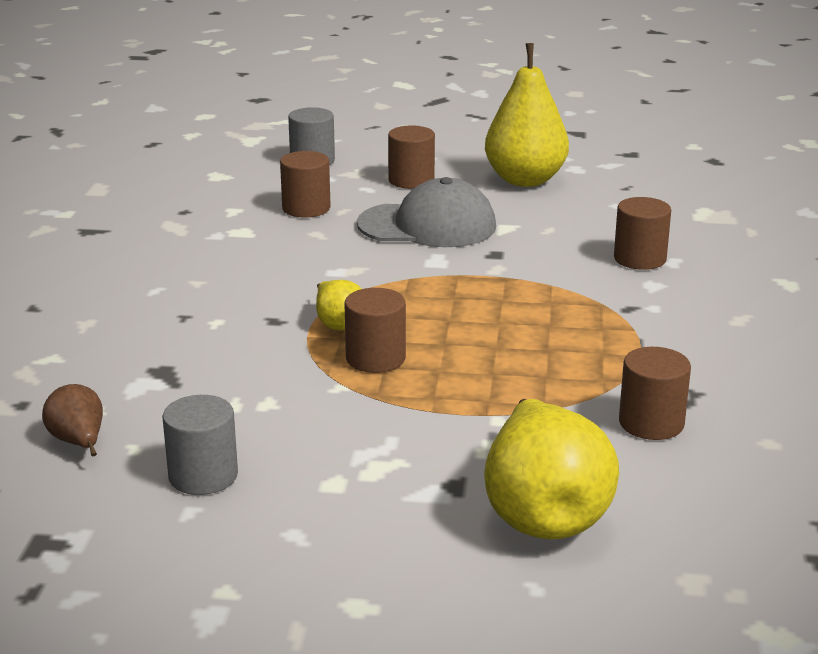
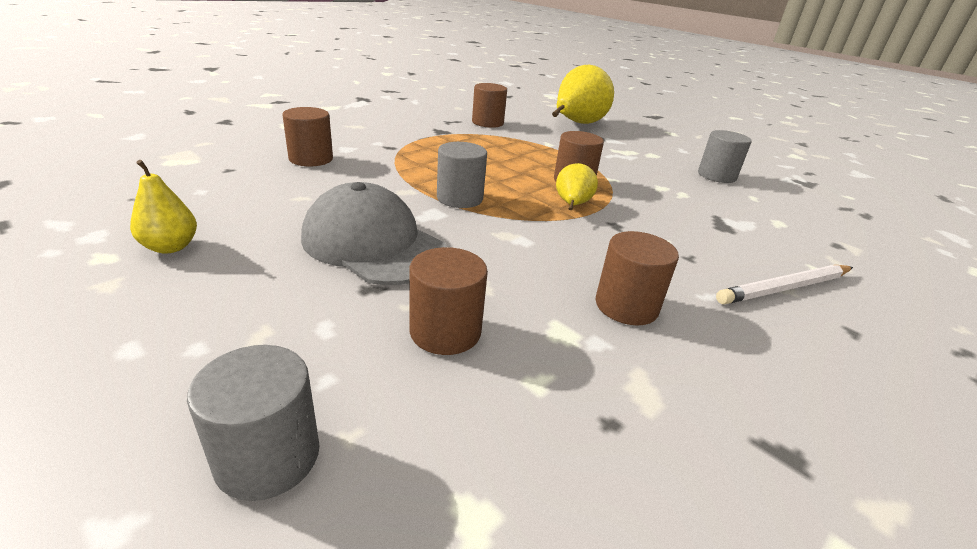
camera: 145 degrees left, 5 degrees up
(79, 443) = (789, 210): brown pear -> none
(89, 322) = (785, 288): none -> white pencil
(411, 180) = (255, 312): brown cylinder -> brown cylinder (626, 306)
(443, 283) = (459, 198): none -> grey cylinder
(525, 180) = (170, 247): yellow pear -> yellow pear, size x0.50

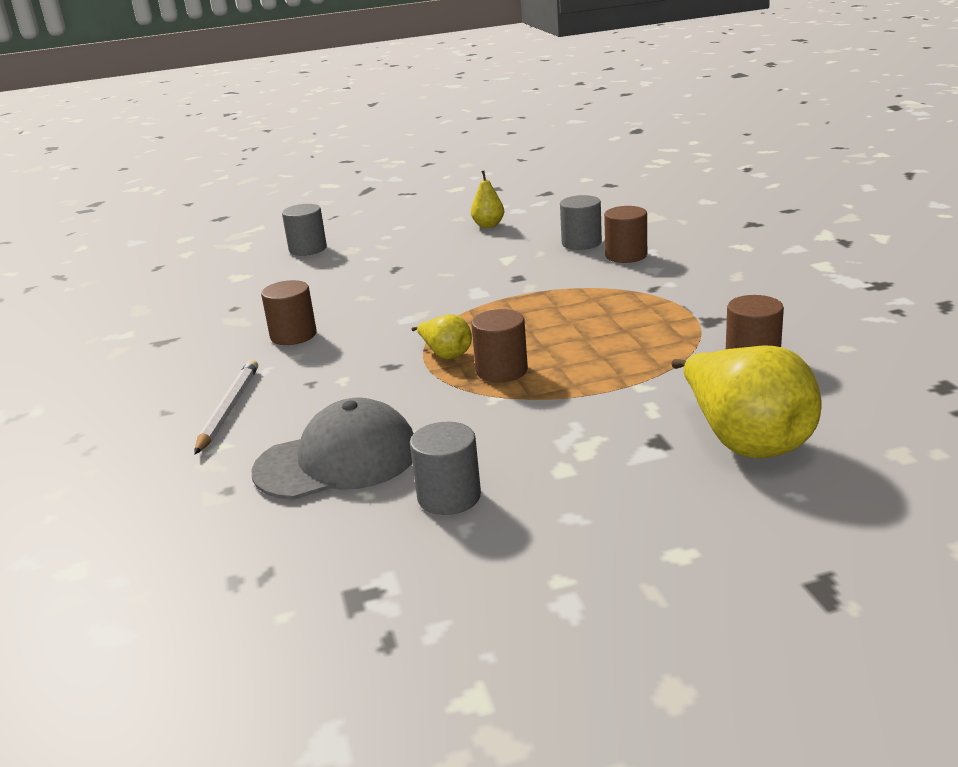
camera: 125 degrees right, 5 degrees down
(374, 244) = (446, 271): grey cap -> grey cap (337, 460)
(445, 331) = (336, 282): brown cylinder -> none
(459, 198) = (499, 306): grey cylinder -> grey cylinder (581, 243)

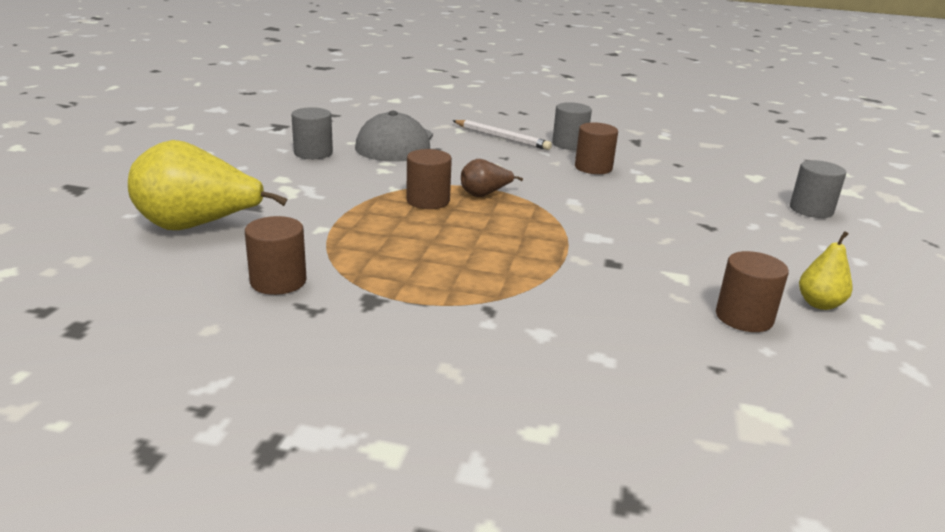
camera: 115 degrees right, 0 degrees up
(446, 354) = (484, 195): yellow pear -> brown pear
(581, 243) = (686, 330): grey cylinder -> grey cylinder (569, 144)
(626, 255) = (607, 337): brown cylinder -> brown cylinder (744, 317)

